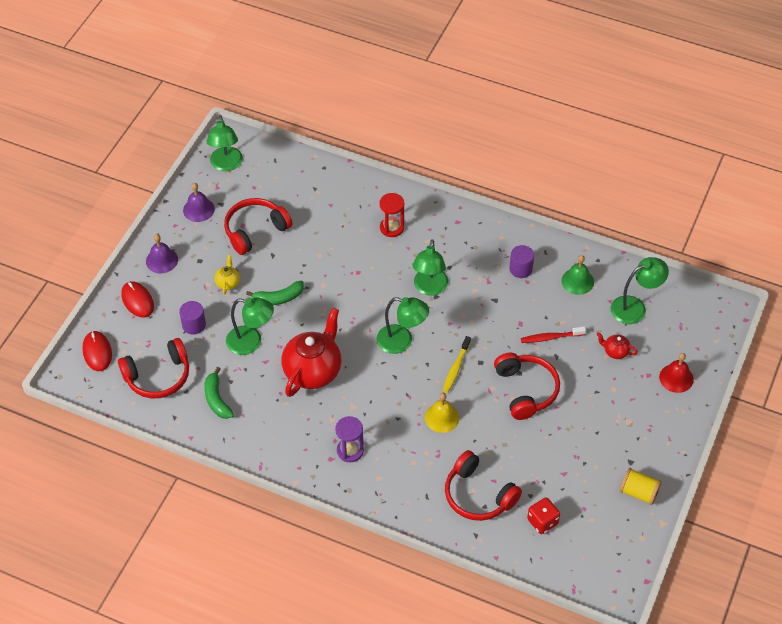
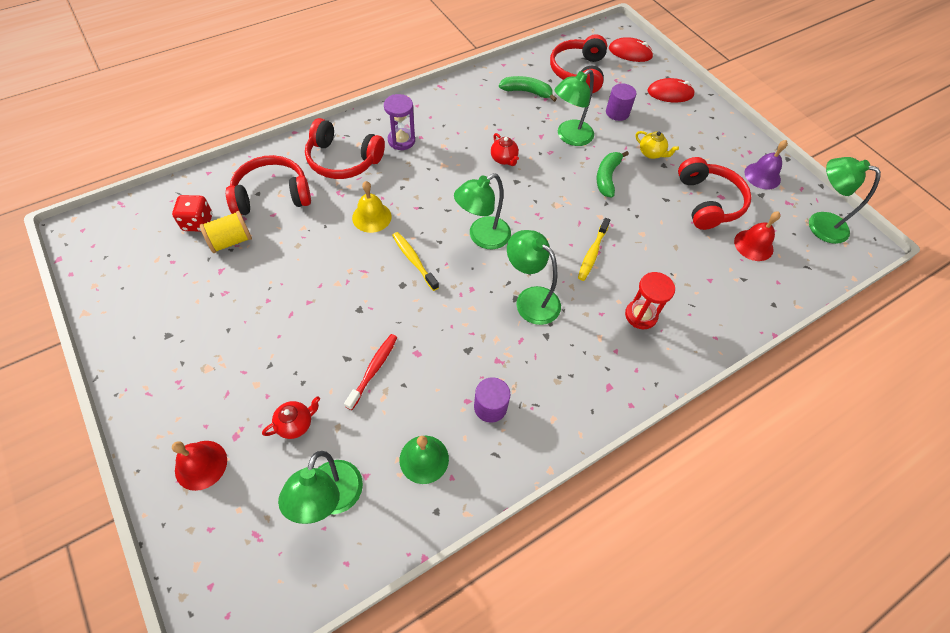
camera: 120 degrees right, 5 degrees up
(162, 260) = (709, 125): purple bell -> none
(278, 193) = (753, 245): none -> red bell
(313, 371) = (504, 159): red teapot -> red teapot, size x0.44
(362, 274) = (592, 253): none -> yellow toothbrush
(526, 390) = (334, 301): red headphones -> red headphones (343, 160)
(639, 492) = (132, 317): yellow spool -> yellow spool (230, 241)

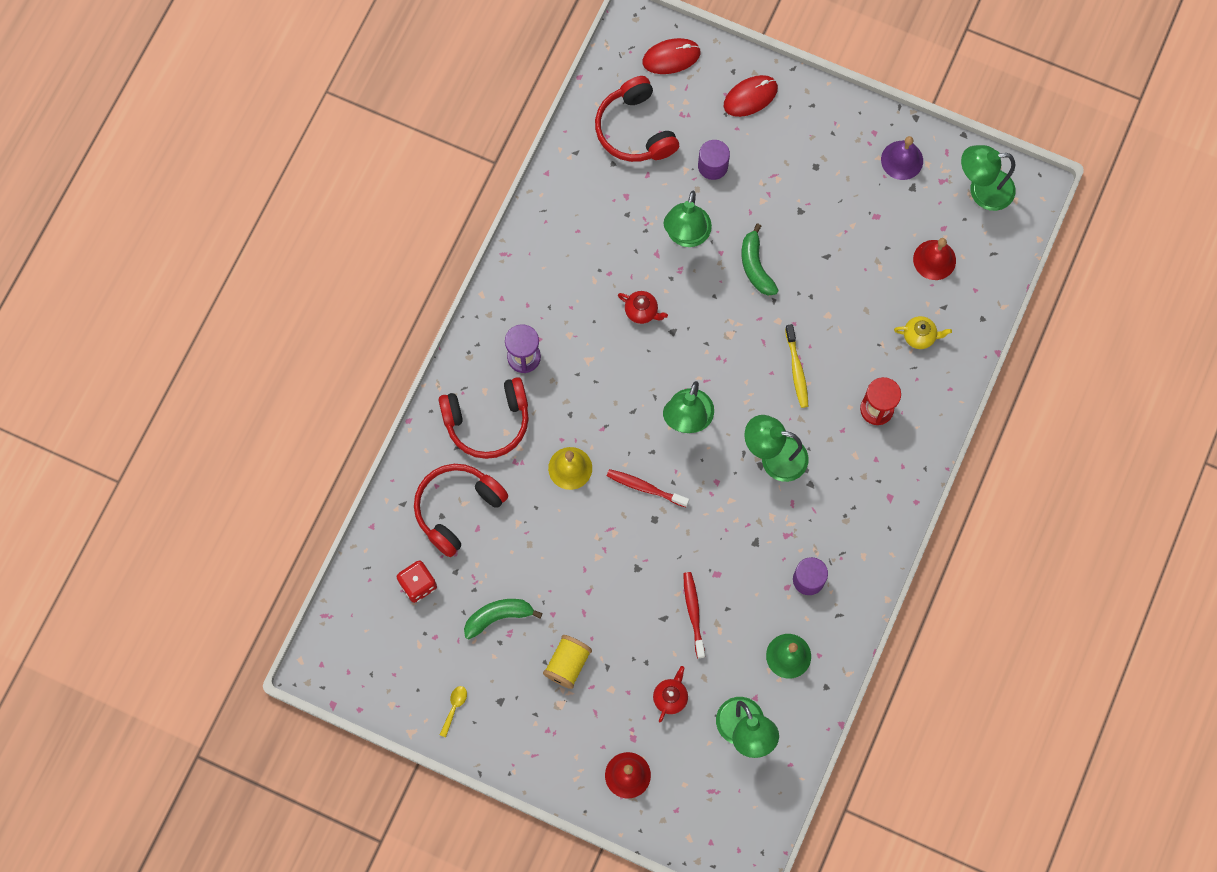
camera: 30 degrees left, 15 degrees up
(131, 317) = (454, 707): none -> yellow spoon
(230, 241) = (466, 582): yellow spool -> yellow spool (567, 664)
(414, 260) = (645, 487): yellow toothbrush -> red toothbrush
(526, 92) = (600, 199): green banana -> green banana (498, 616)
(651, 153) = (780, 203): yellow teapot -> yellow teapot (919, 336)
(708, 202) = (867, 233): red headphones -> none

